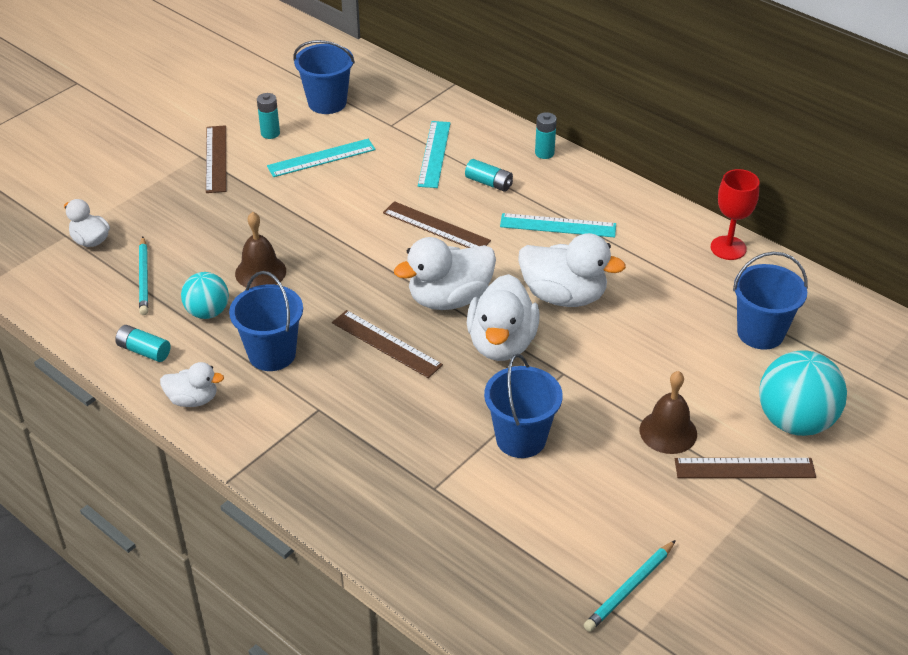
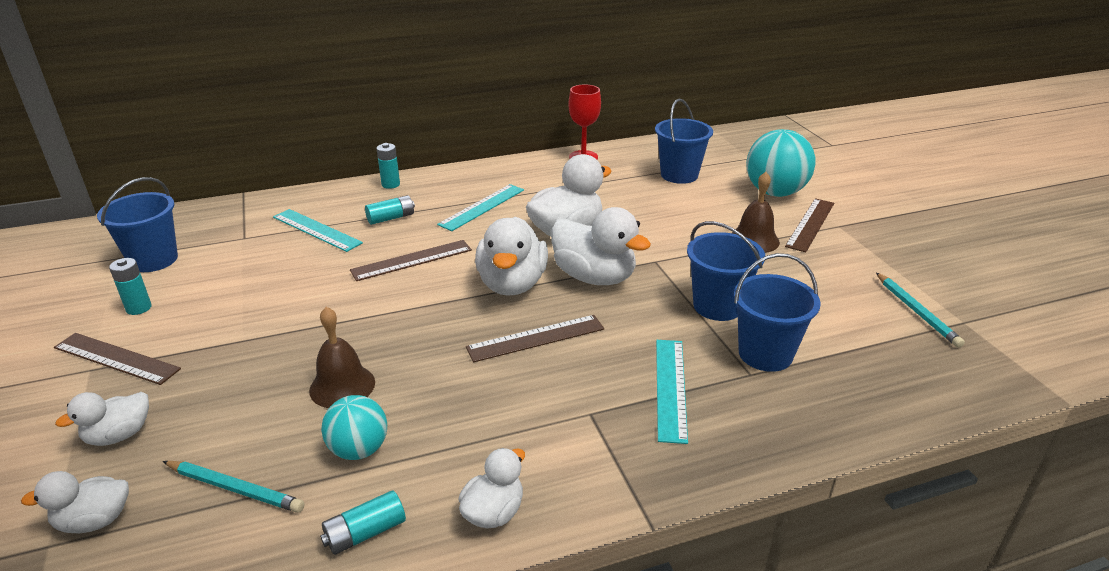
camera: 60 degrees left, 10 degrees down
(154, 206) = (119, 435): none -> white duck
(272, 354) = (478, 420): blue bucket -> blue bucket (765, 354)
(321, 158) = (227, 289): turquoise ruler -> turquoise ruler (670, 388)

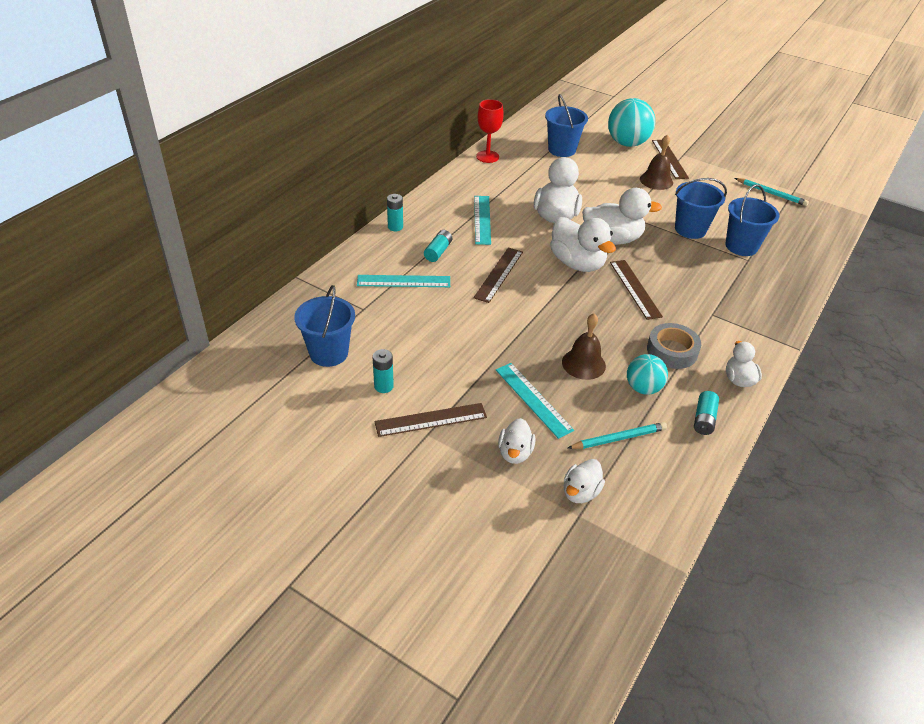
camera: 40 degrees left, 10 degrees up
(465, 427) = (672, 351): none -> grey tape
(536, 338) = (635, 289): brown ruler -> brown ruler turned 45 degrees counterclockwise
(670, 388) = (727, 284): turquoise ruler -> turquoise ruler (533, 399)

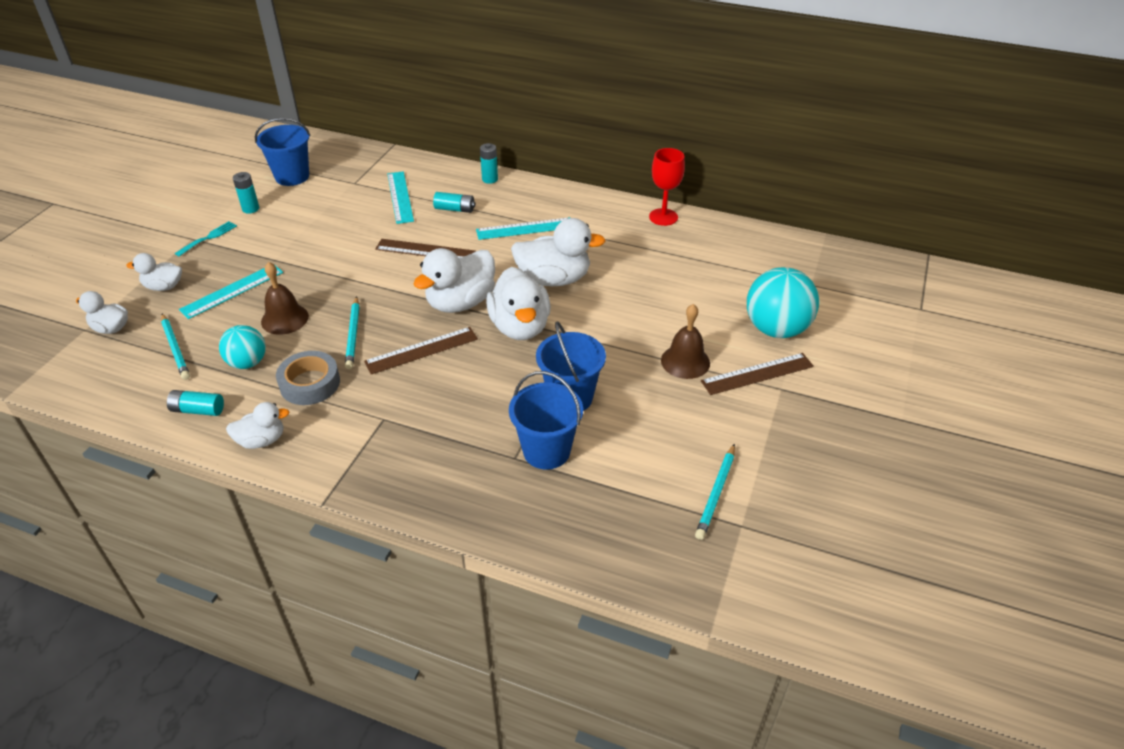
camera: 80 degrees right, 0 degrees up
(431, 419) = (208, 238): brown ruler -> turquoise fork
(562, 150) = (717, 271): blue bucket -> none
(611, 323) = (353, 335): none -> turquoise pencil

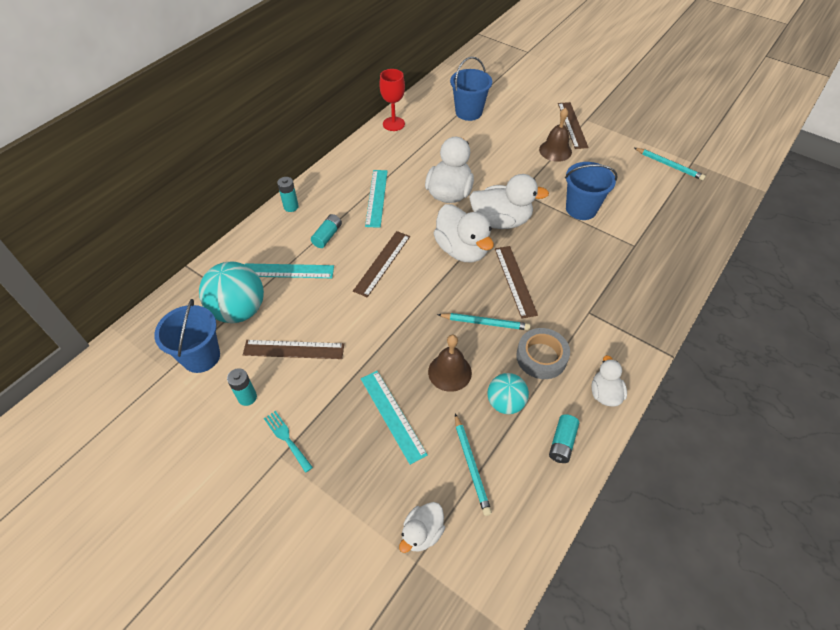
camera: 75 degrees left, 10 degrees up
(164, 287) = (363, 481): white duck -> none
(175, 348) = (471, 465): turquoise pencil -> turquoise pencil turned 90 degrees clockwise
(304, 221) = (293, 350): none -> brown ruler
(546, 451) = (630, 229): blue bucket -> blue bucket (468, 112)
(776, 329) = (533, 107): turquoise ball -> turquoise ball (239, 310)

